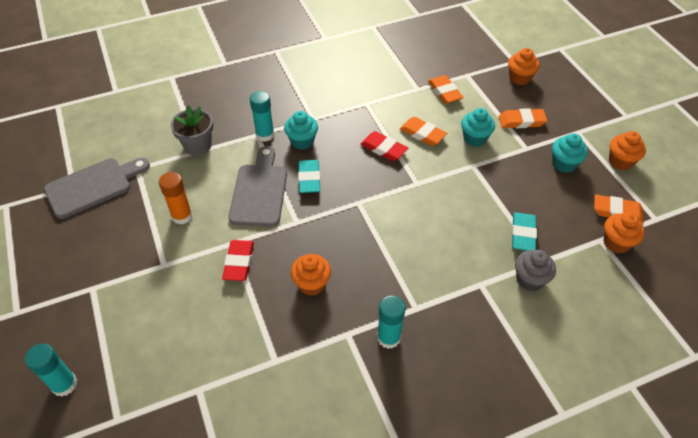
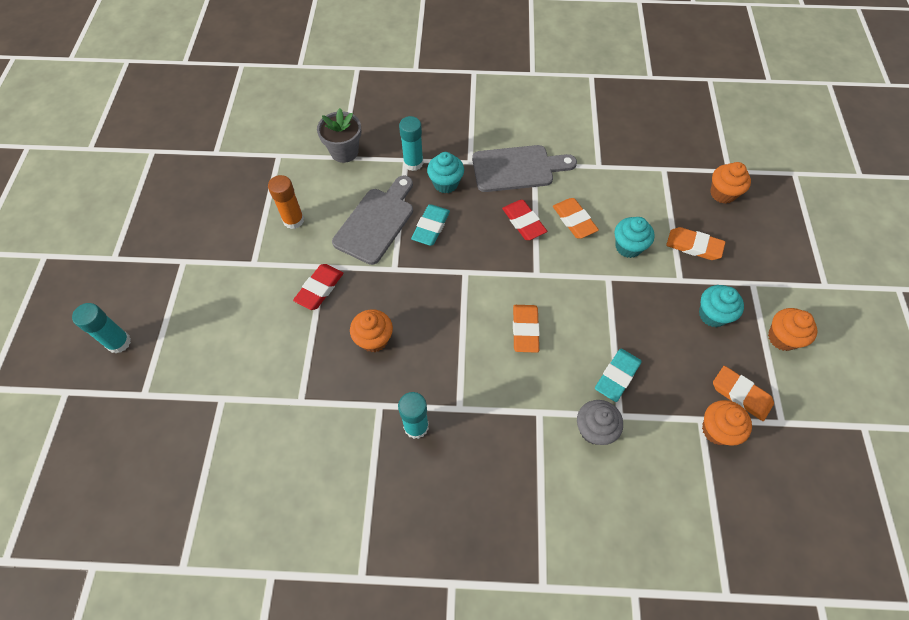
camera: 25 degrees right, 10 degrees up
(93, 186) = (232, 159): grey cutting board -> grey cutting board (517, 168)
(444, 92) = (626, 180): orange eraser -> orange eraser (525, 330)

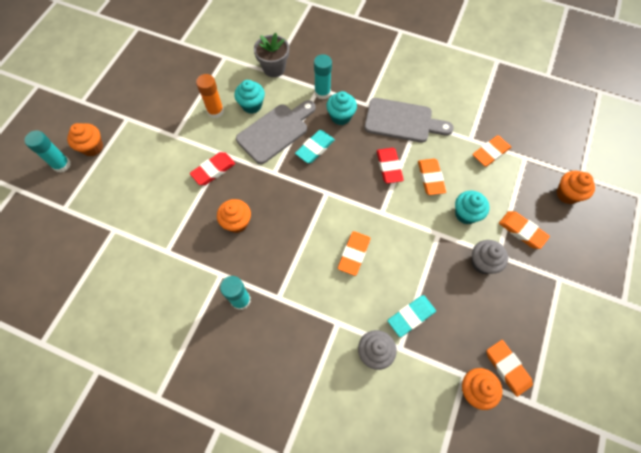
camera: 20 degrees right, 5 degrees up
(626, 174) = (490, 152): none -> orange eraser
(668, 292) = (482, 262): none -> grey cupcake
(712, 315) = (512, 294): turquoise cupcake -> turquoise cupcake (252, 105)
(782, 338) = (564, 333): orange cupcake -> orange cupcake (92, 147)

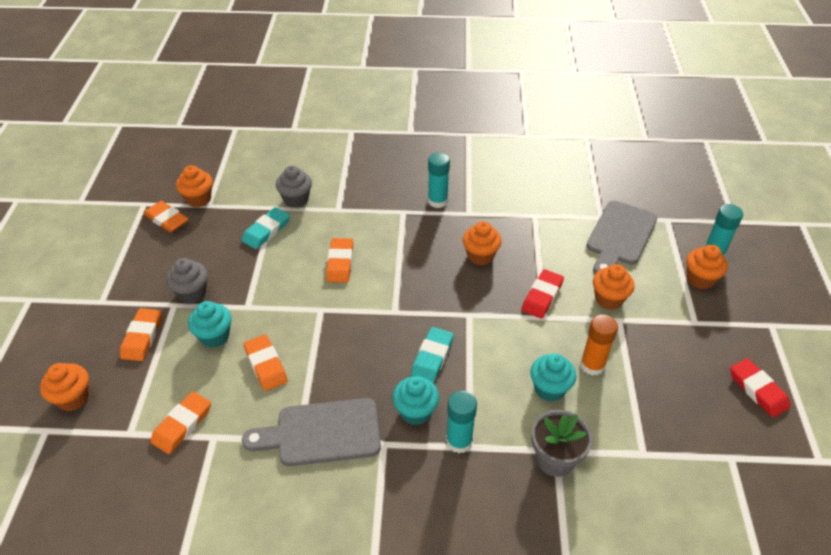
camera: 160 degrees right, 20 degrees down
(169, 153) = (608, 299): none -> orange cupcake
(275, 131) = (495, 363): grey cutting board -> grey cutting board (620, 236)
(389, 167) = (325, 363): red eraser -> red eraser (758, 390)
(522, 231) = (142, 337): orange eraser -> orange eraser turned 75 degrees clockwise

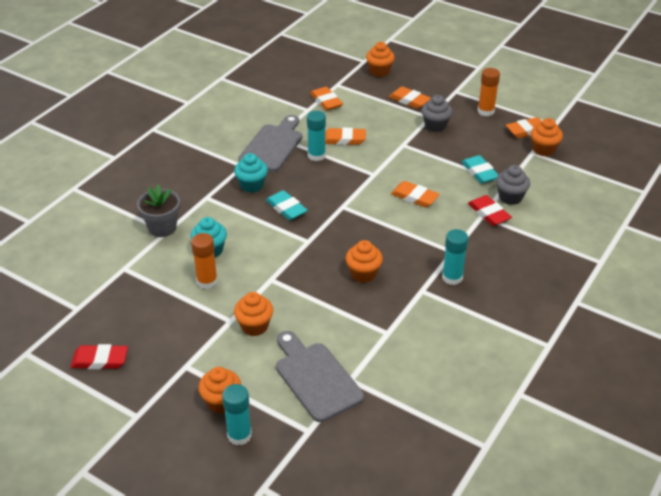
camera: 120 degrees right, 5 degrees down
(139, 261) = (485, 111): none -> orange glue stick
(214, 336) = (386, 126): turquoise cupcake -> none
(459, 441) = (214, 194): turquoise glue stick -> turquoise glue stick (316, 155)
(542, 296) = (291, 288): red eraser -> red eraser (489, 213)

